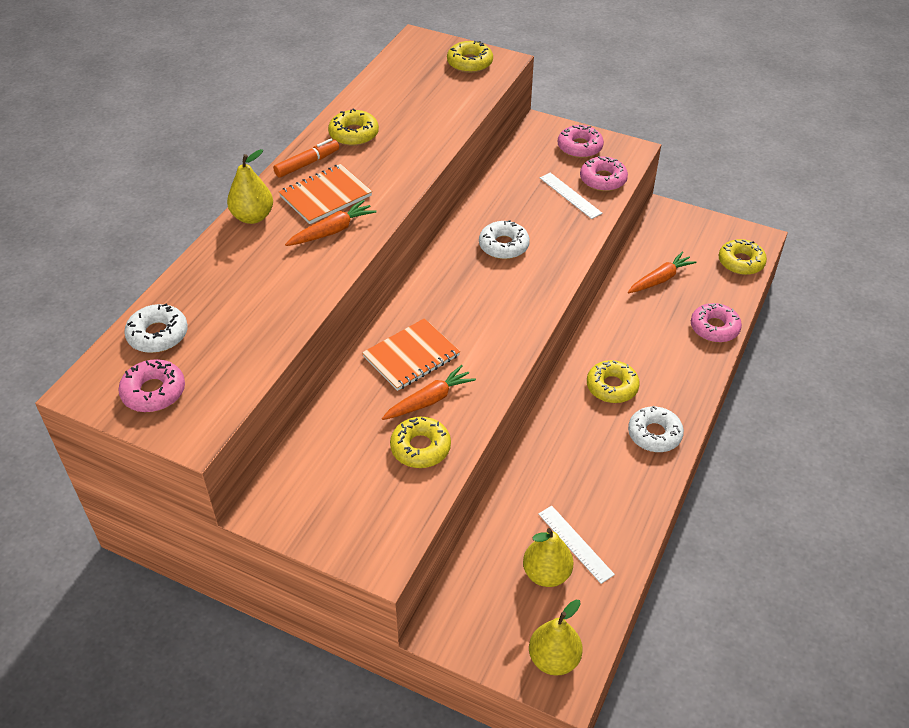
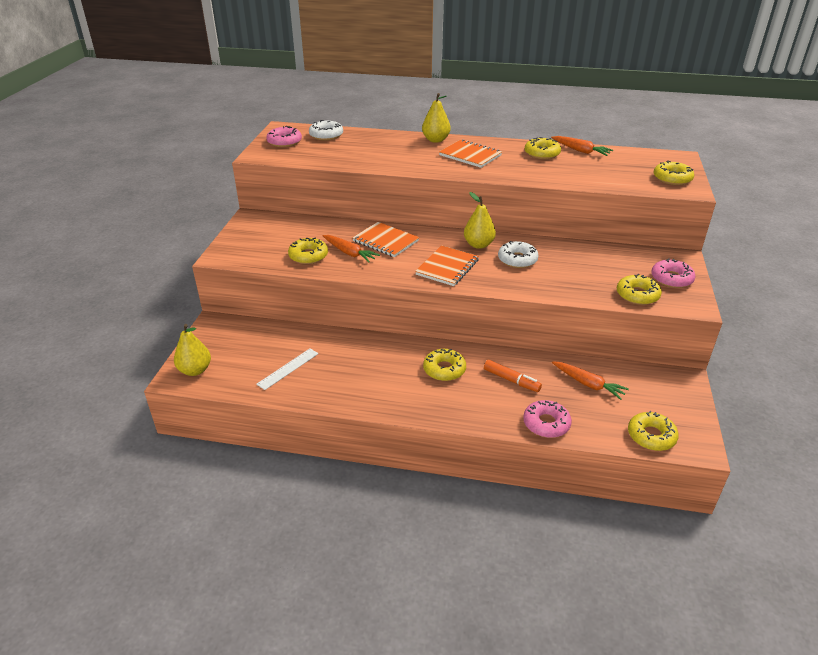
camera: 75 degrees right, 10 degrees down
(307, 163) = (498, 145): orange marker -> orange marker (511, 380)
(332, 231) = (437, 162): orange carrot -> orange carrot (580, 151)
(500, 310) = (447, 267): none -> orange notebook
(546, 574) = (261, 359): yellow pear -> yellow pear (478, 245)
(570, 195) = (602, 281): white ruler -> none
(603, 179) = (637, 295): pink donut -> yellow donut
(654, 434) = (403, 397): white donut -> none

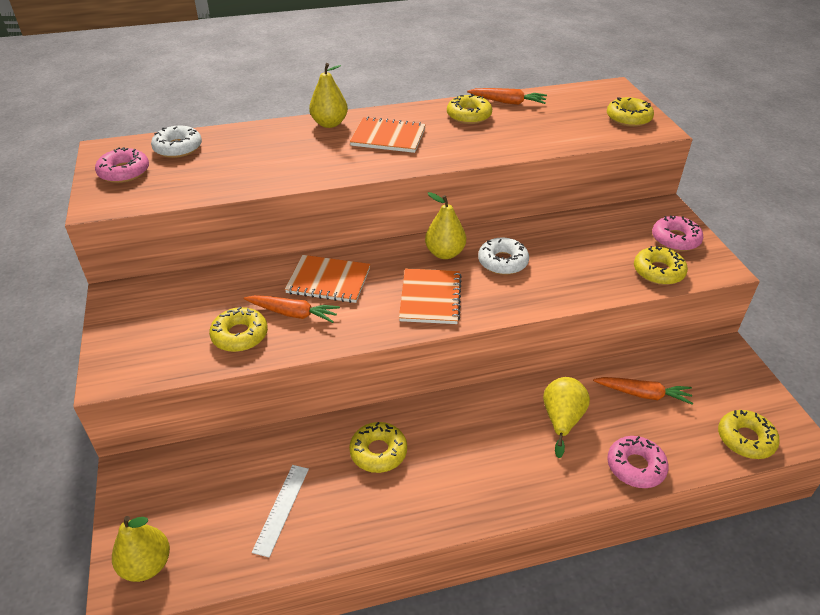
camera: 25 degrees left, 5 degrees up
(444, 369) = (478, 434): yellow donut -> yellow donut (378, 452)
(511, 380) = (561, 420): orange marker -> yellow pear

